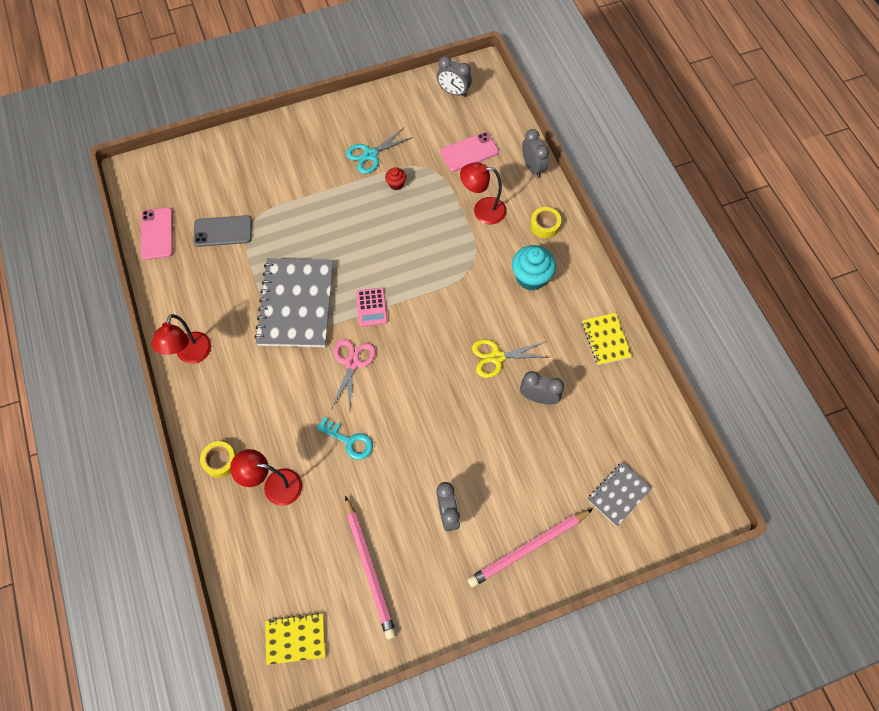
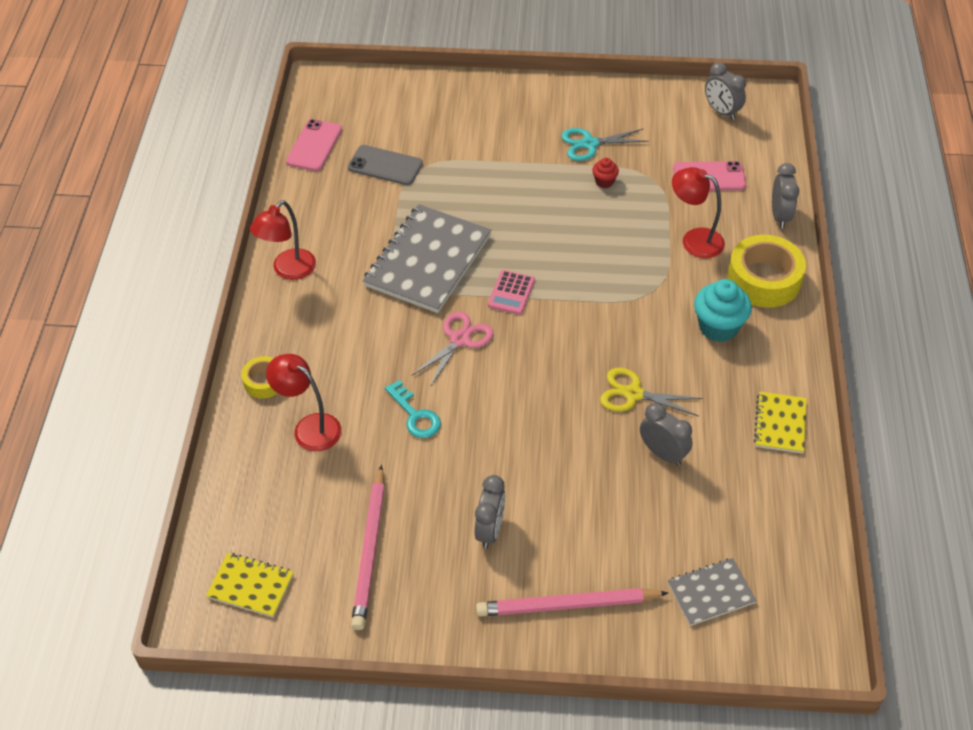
camera: 25 degrees right, 15 degrees down
(544, 225) = (764, 279): yellow tape -> yellow tape, size x1.87

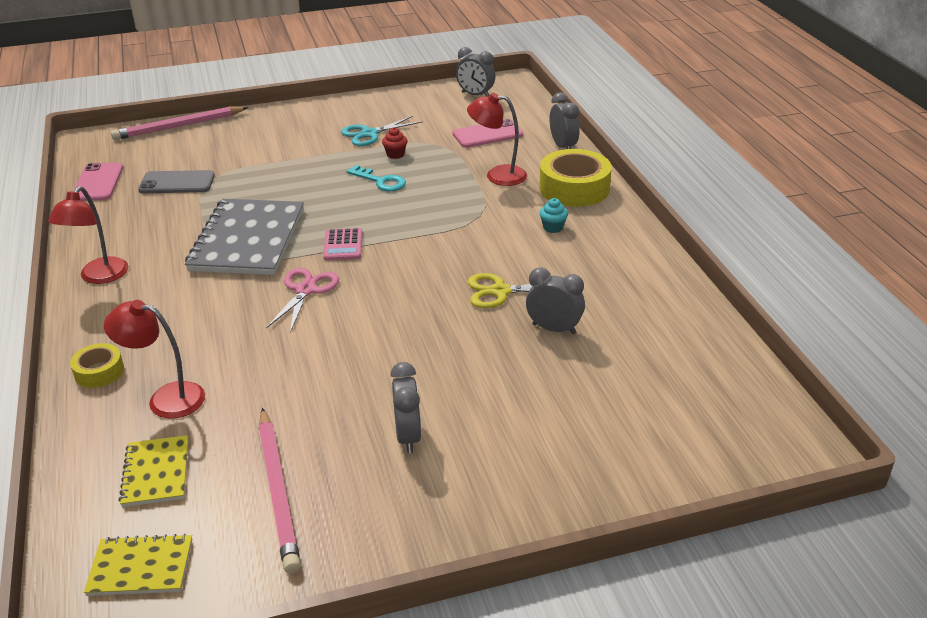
camera: 20 degrees left, 15 degrees down
(415, 415) = (283, 360): turquoise key -> turquoise key (380, 181)
(568, 605) = (525, 479): pink pencil -> pink pencil (179, 126)
(711, 593) = (666, 427): grey notebook -> none
(718, 327) = (553, 227): turquoise cupcake -> turquoise cupcake, size x0.51
(780, 424) = (650, 281): yellow notebook -> yellow notebook (156, 473)

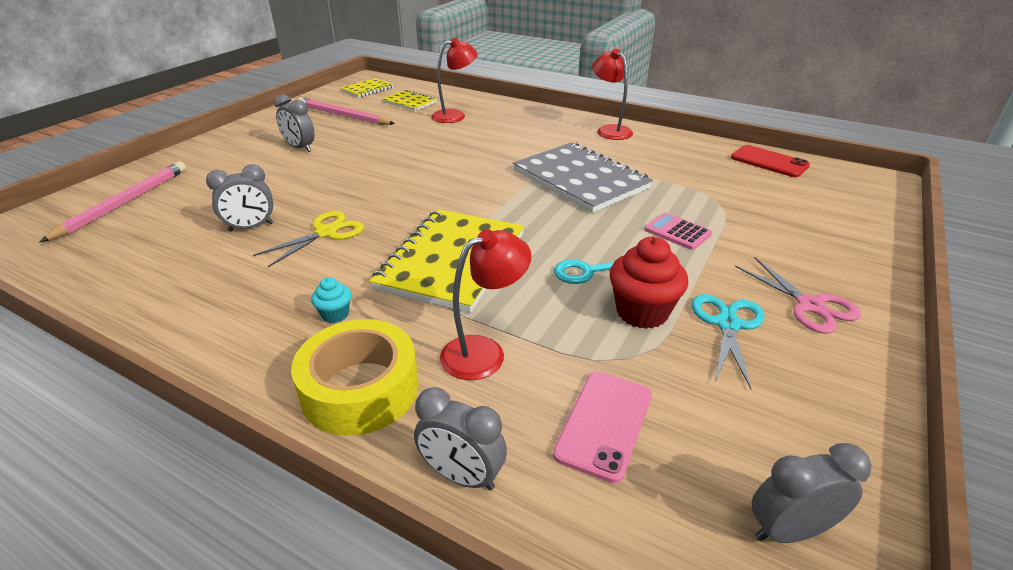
camera: 135 degrees right, 0 degrees up
(98, 182) = (769, 162): pink phone -> red phone
(99, 372) = (508, 110): yellow tape -> none
(177, 183) = (727, 186): grey phone -> none
(179, 126) = (878, 225): pink pencil -> pink pencil (124, 203)
(306, 290) = (476, 173): pink scissors -> pink scissors (810, 306)
(343, 245) = (507, 206): pink calculator -> pink calculator (677, 232)
(395, 154) = (642, 312): red cupcake -> red cupcake, size x1.95
(445, 225) = (452, 261): none -> yellow notebook

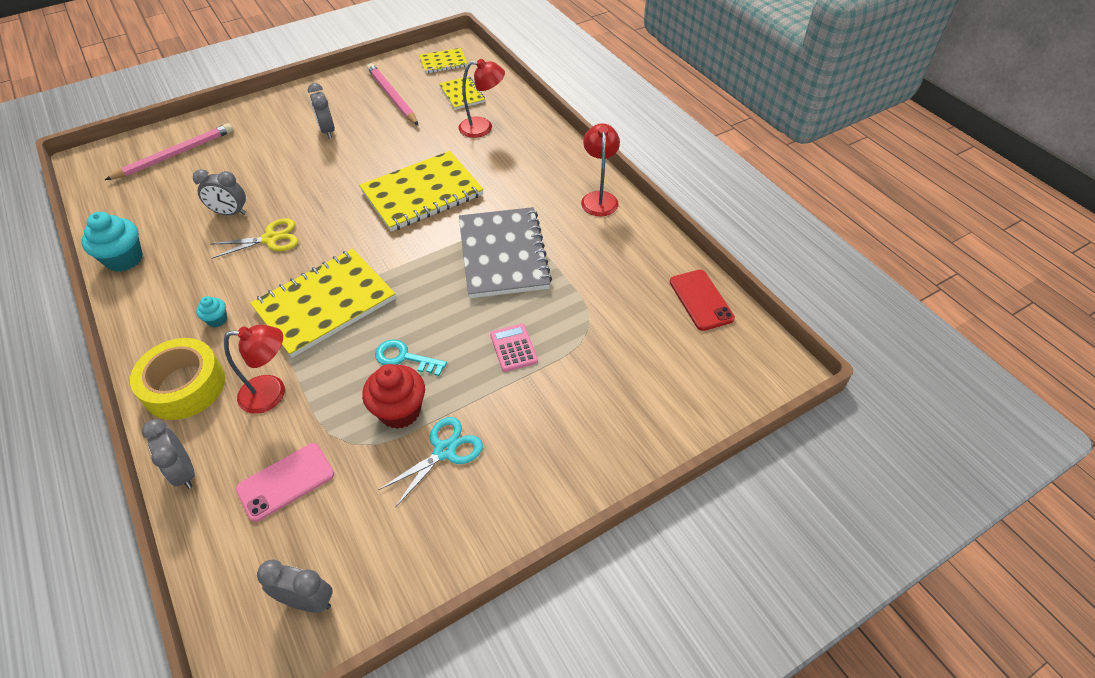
camera: 30 degrees right, 15 degrees up
(138, 303) = (124, 259): none -> turquoise cupcake
(452, 163) = (422, 193): none -> yellow notebook
(810, 306) = (524, 466): pink scissors -> none

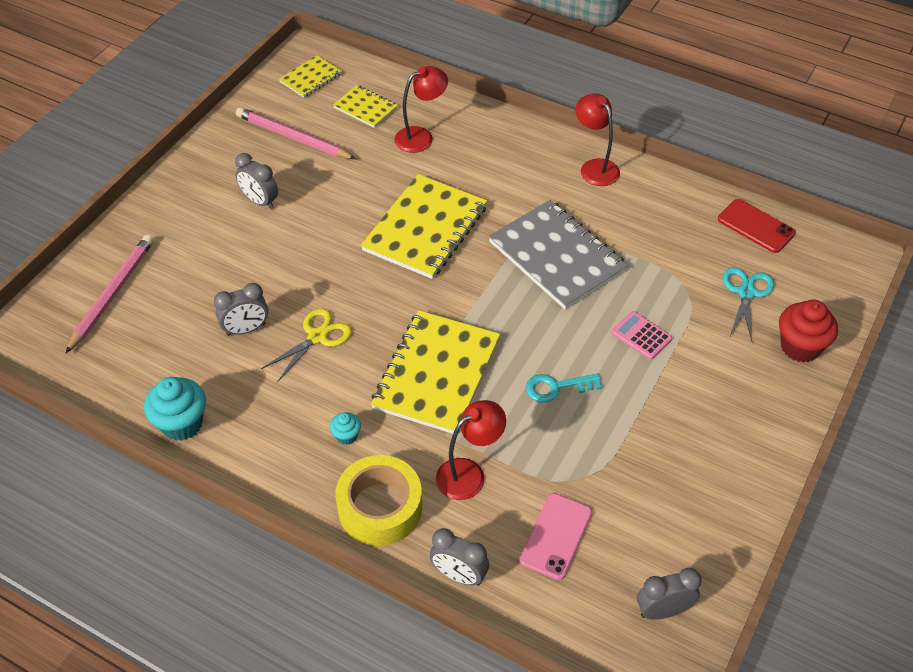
camera: 30 degrees left, 0 degrees up
(400, 411) = (595, 433): red cupcake -> red cupcake (800, 347)
(445, 451) = (662, 446): turquoise scissors -> turquoise scissors (746, 293)

